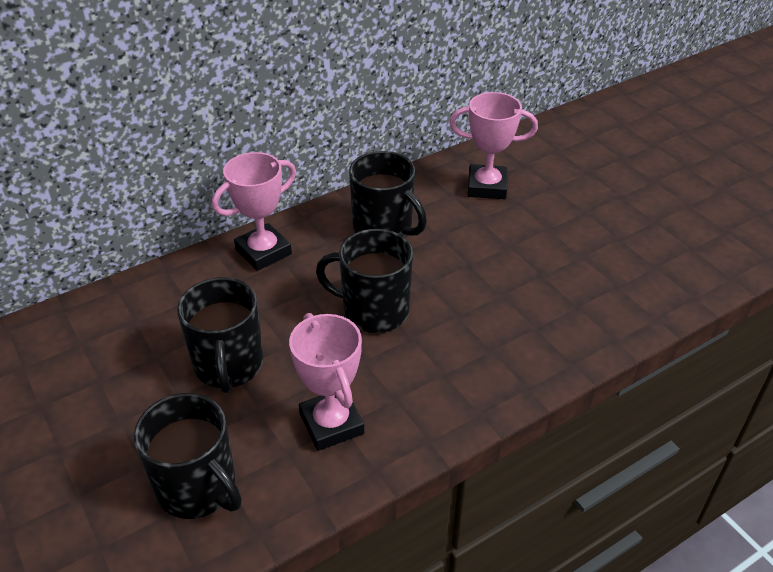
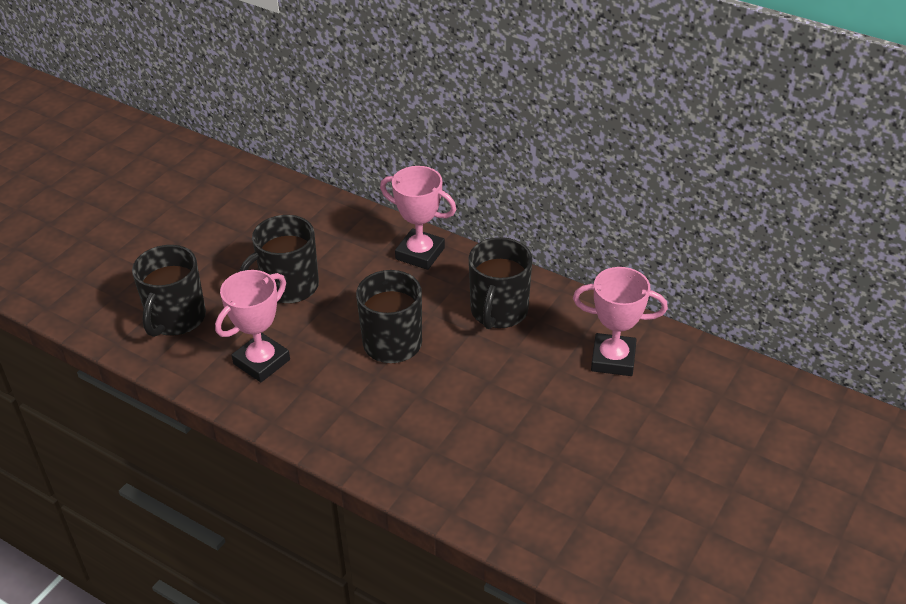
camera: 65 degrees right, 0 degrees up
(487, 186) = (613, 359): pink trophy -> pink trophy turned 60 degrees counterclockwise

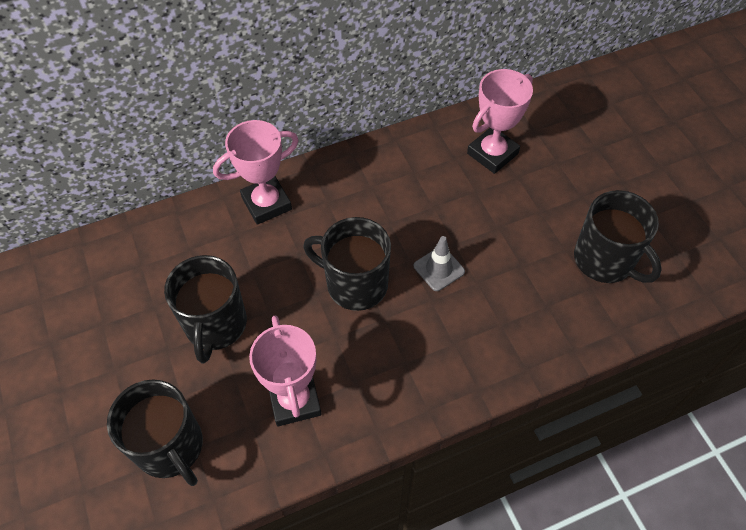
camera: 55 degrees left, 15 degrees up
(453, 384) = (439, 269): none -> grey traffic cone
(498, 311) = (383, 191): black mug -> black mug (605, 260)

